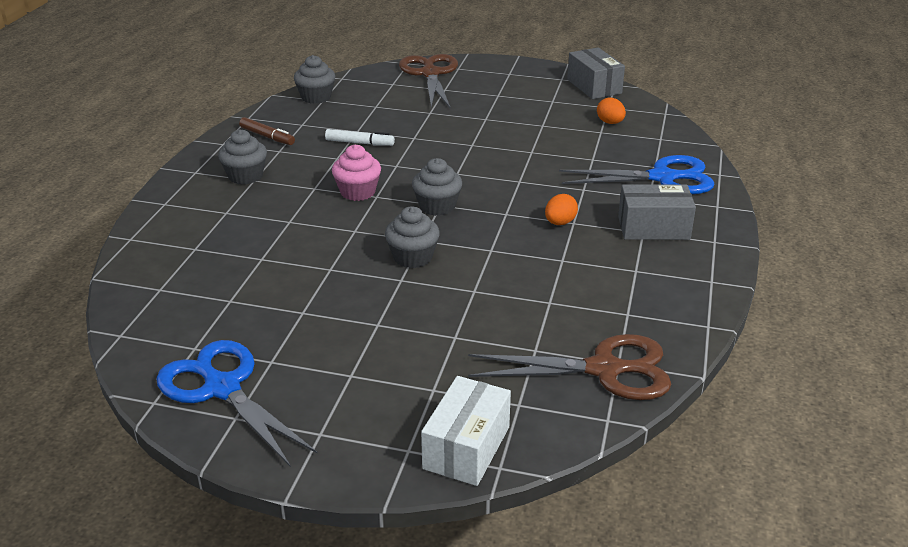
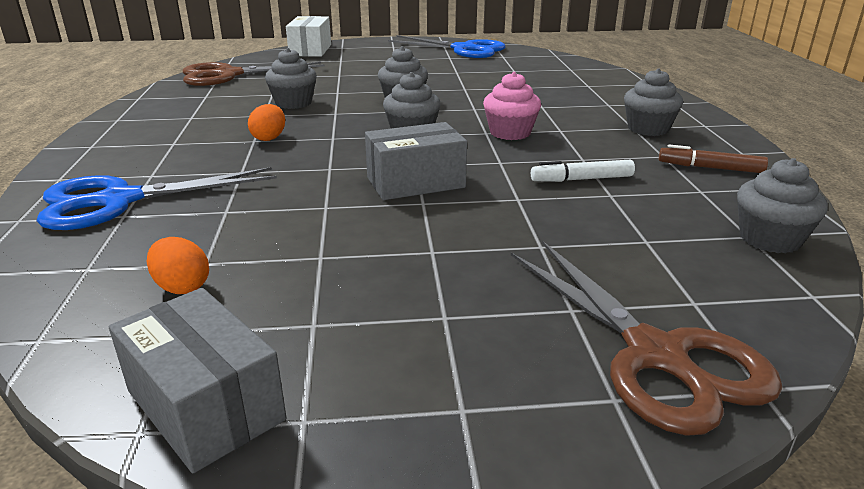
camera: 160 degrees right, 5 degrees down
(528, 276) = (293, 103): none -> grey cupcake
(653, 228) = (159, 147): grey box -> grey box (415, 182)

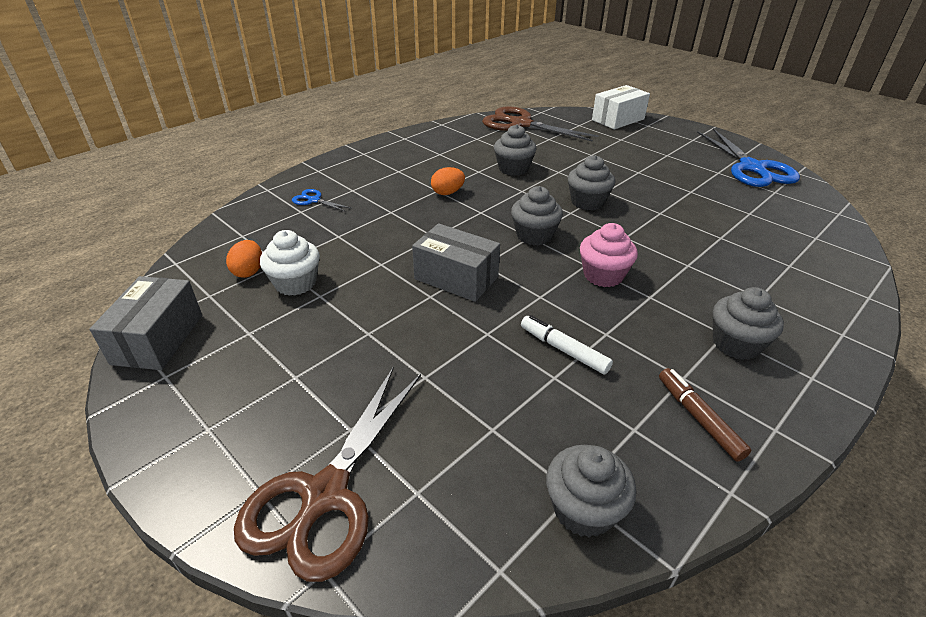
camera: 50 degrees right, 10 degrees up
(119, 201) = (313, 200): blue scissors -> blue scissors, size x0.44
(269, 264) = (295, 283): none -> white cupcake

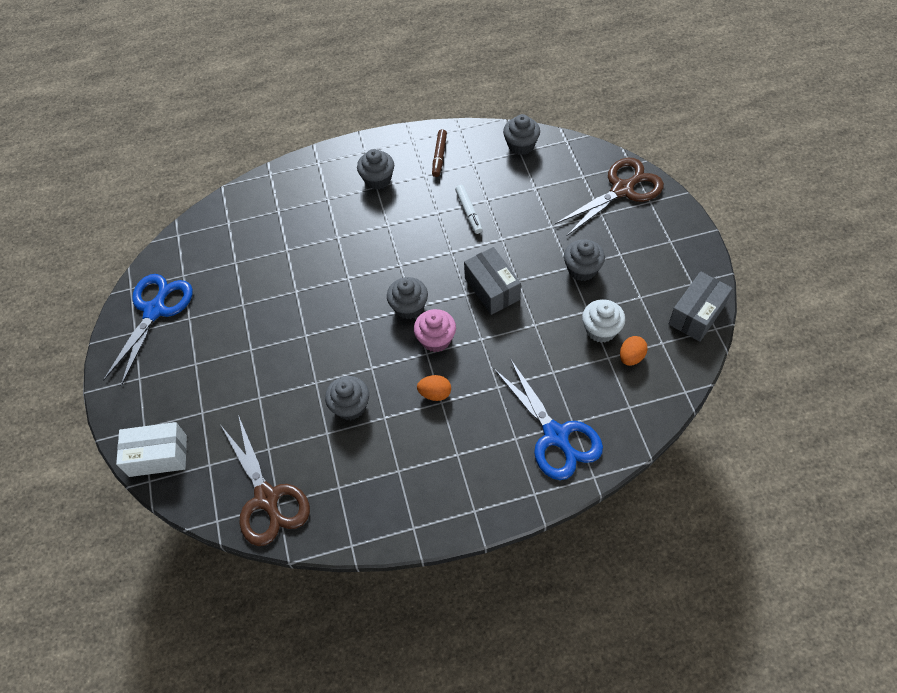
camera: 145 degrees left, 20 degrees up
(313, 200) = (556, 436): blue scissors -> blue scissors, size x2.27
(587, 202) = (335, 328): grey cupcake -> grey cupcake (582, 269)
(603, 275) = (398, 251): pink cupcake -> pink cupcake (436, 339)

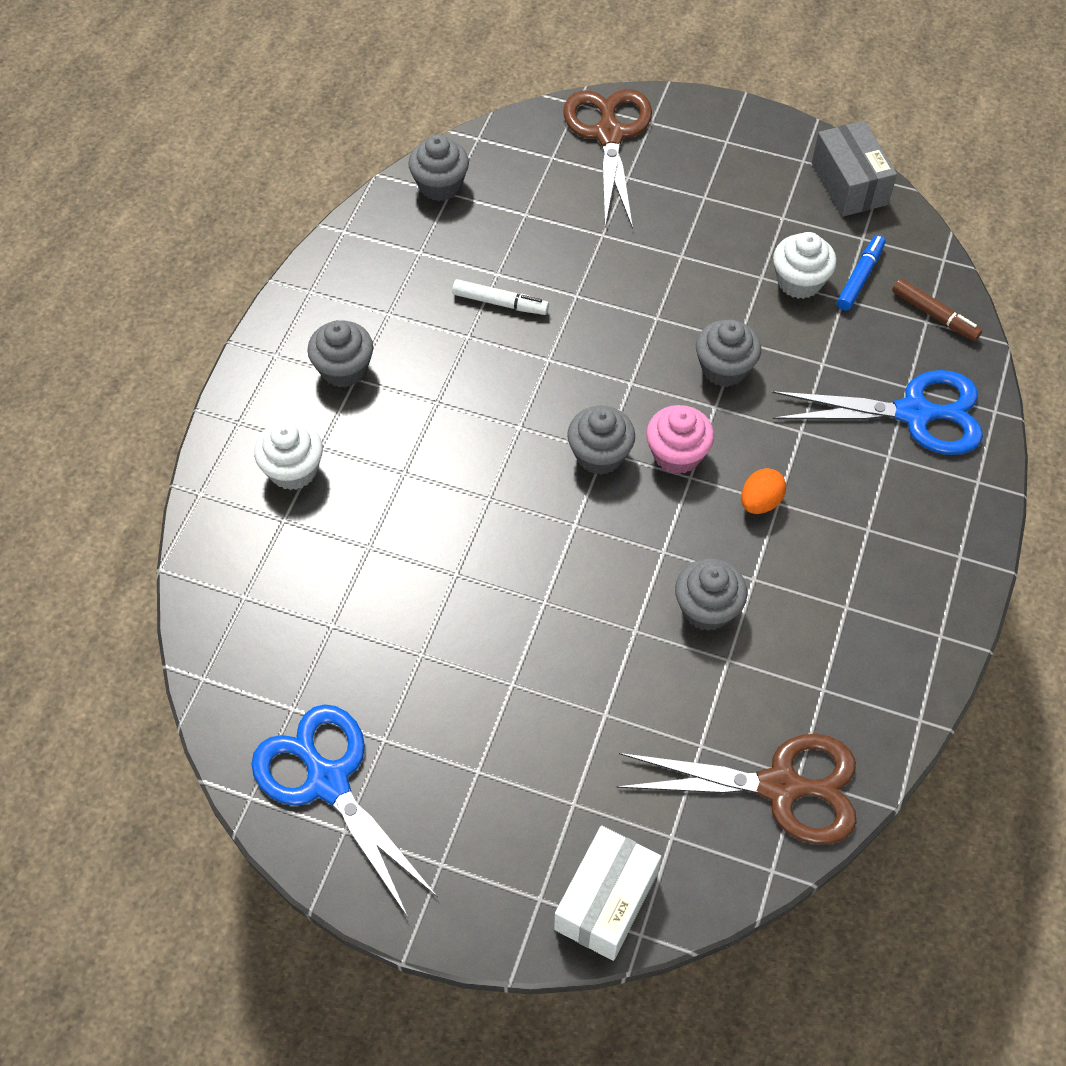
camera: 60 degrees left, 0 degrees up
(307, 197) = (293, 470): none -> white cupcake
(439, 156) = (371, 279): brown marker -> brown marker (934, 315)
(492, 289) = (647, 350): grey box -> none
(582, 269) = (695, 245): grey cupcake -> grey cupcake (724, 368)
(631, 357) = (860, 277): orange egg -> blue marker

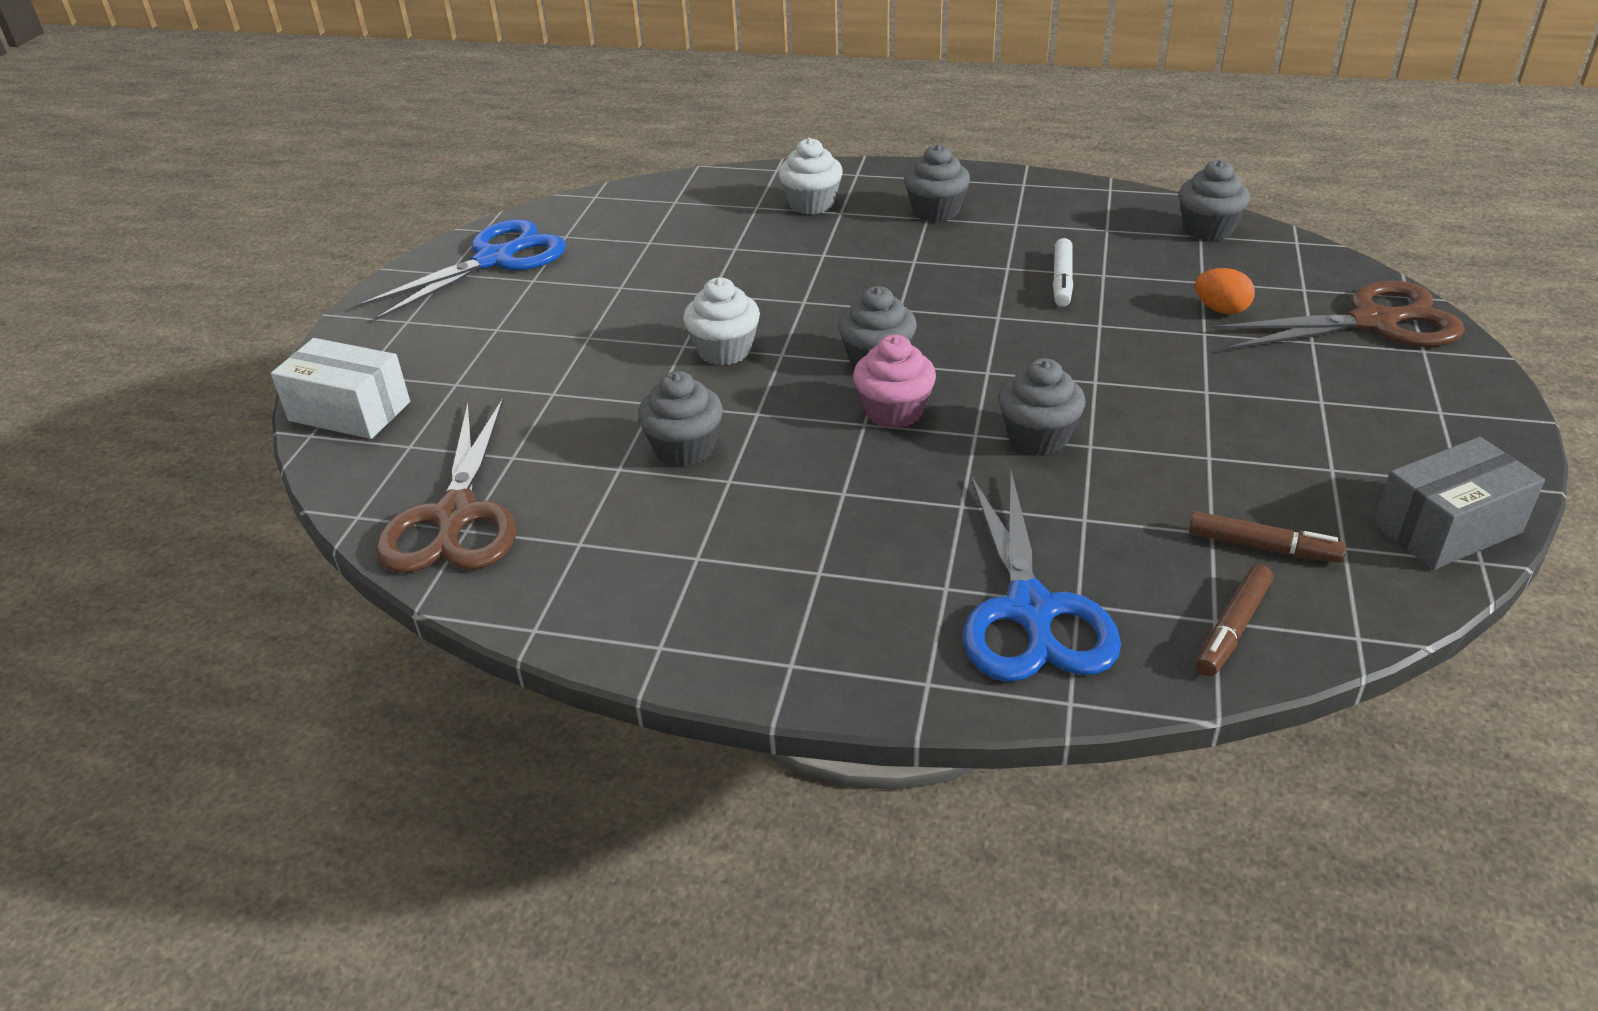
camera: 85 degrees right, 20 degrees down
(760, 502) = (840, 478): orange egg -> orange egg (1221, 309)
(799, 281) = (1220, 490): white cupcake -> white cupcake (724, 350)
(860, 277) = (1262, 547): blue marker -> brown marker

